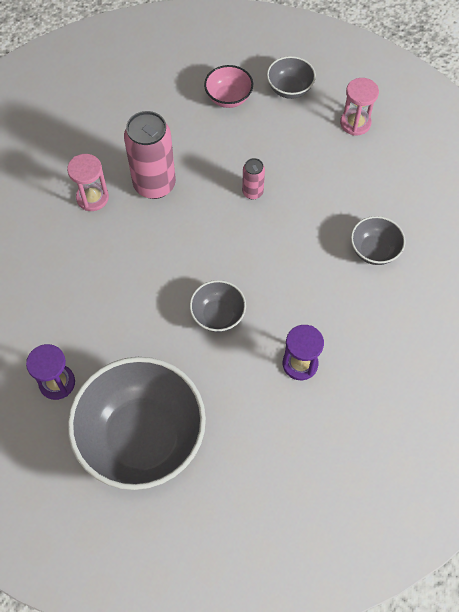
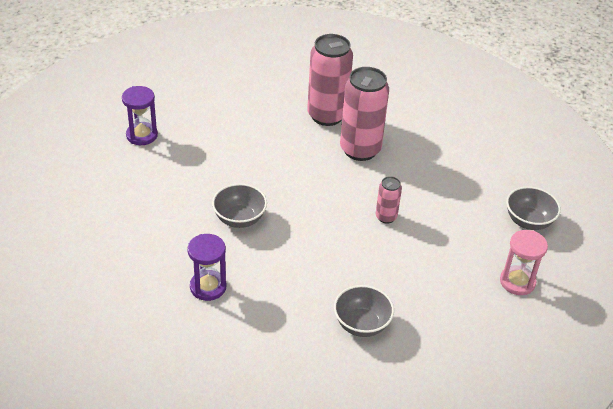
camera: 70 degrees right, 20 degrees down
(92, 198) = (327, 115): pink hourglass -> pink can
(142, 437) = (105, 195): grey bowl -> none
(228, 98) = (488, 179): pink bowl -> none

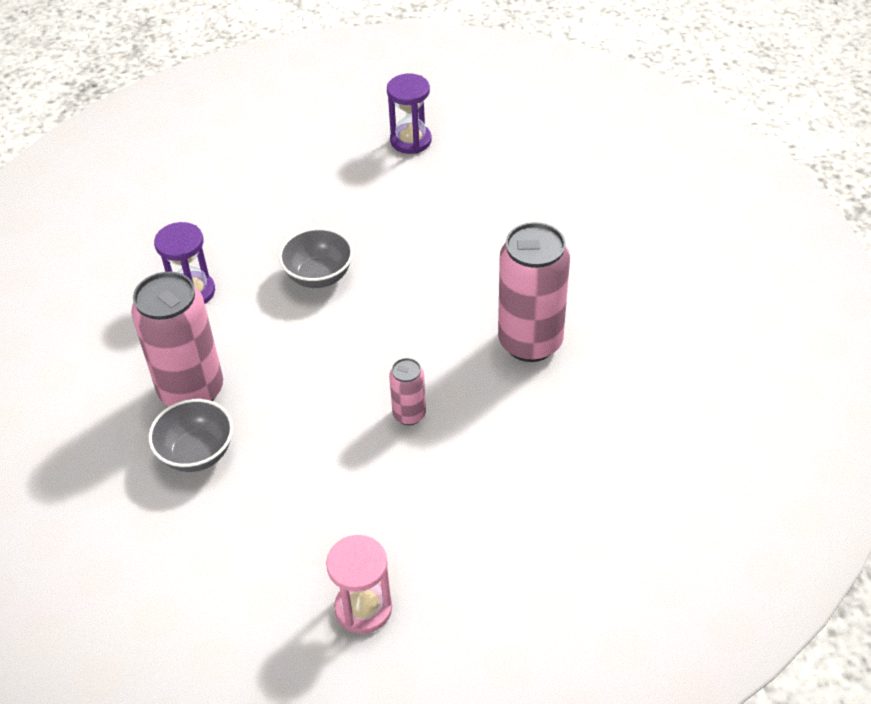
camera: 70 degrees right, 5 degrees up
(327, 115) = (577, 284): pink can -> pink can (191, 391)
(528, 221) = (506, 589): grey bowl -> none

